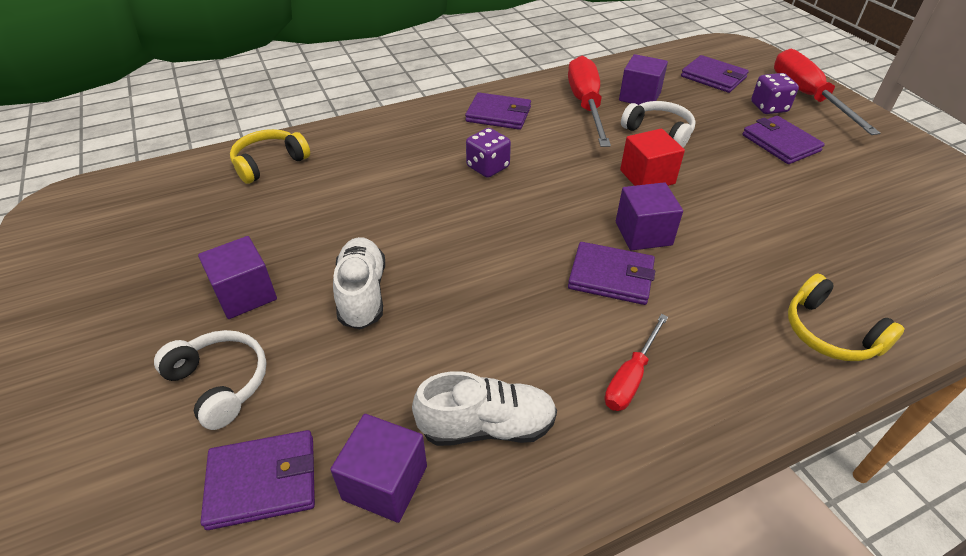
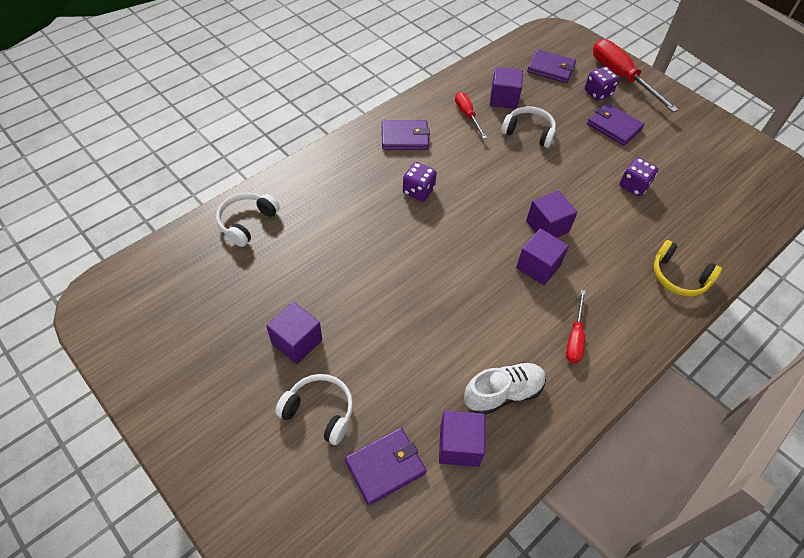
camera: 20 degrees left, 10 degrees up
(269, 163) = (247, 222): yellow headphones -> white headphones
(362, 294) = (380, 321): white shoe -> none
(586, 105) = (467, 115): red screwdriver -> red screwdriver, size x0.55
(611, 276) = (538, 266): purple wallet -> purple cube
(647, 177) = (534, 176): red cube -> none
(789, 210) = (634, 186): none -> purple dice

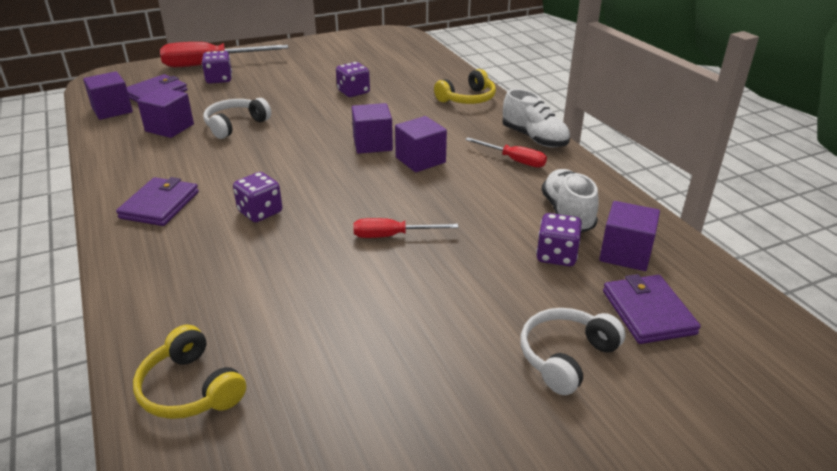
camera: 70 degrees left, 20 degrees down
(247, 222) = (190, 389): white headphones -> yellow headphones
(297, 341) = (449, 362): purple cube -> purple cube (112, 110)
(437, 392) = (556, 255): none -> purple dice
(467, 115) = (170, 155): red screwdriver -> red screwdriver (392, 236)
(614, 126) = (271, 83): purple wallet -> none
(628, 349) = (534, 138): none -> white shoe

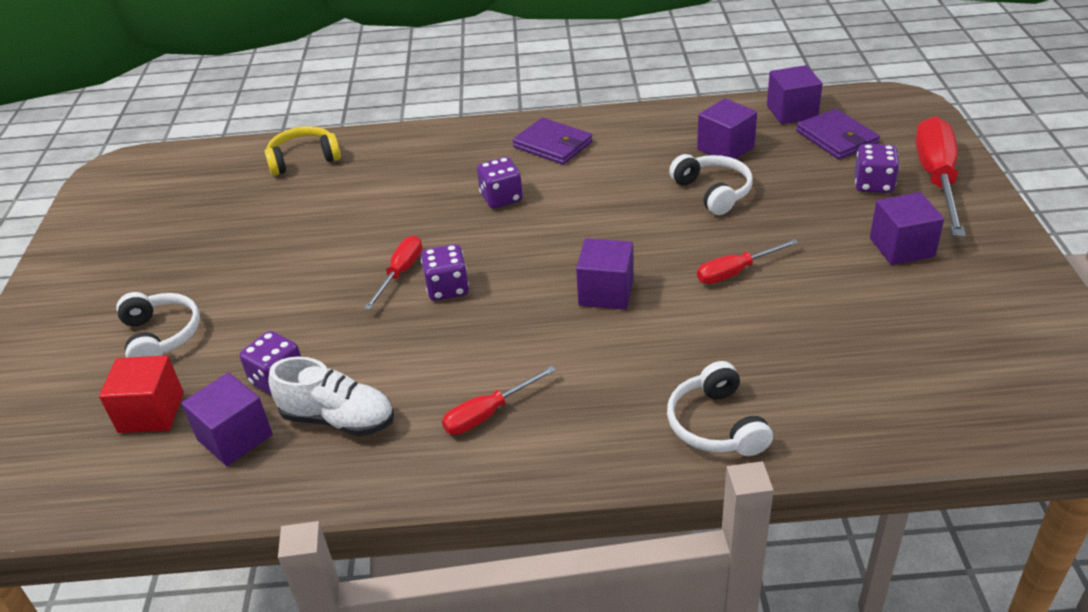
camera: 115 degrees right, 5 degrees up
(331, 108) = (735, 272): none -> red screwdriver
(353, 92) = (787, 301): purple dice -> purple dice (447, 288)
(420, 160) = (540, 325): purple cube -> purple cube (901, 247)
(467, 99) = (716, 425): yellow headphones -> white headphones
(534, 138) = (538, 460): white shoe -> none
(648, 312) = (151, 412): purple wallet -> red cube

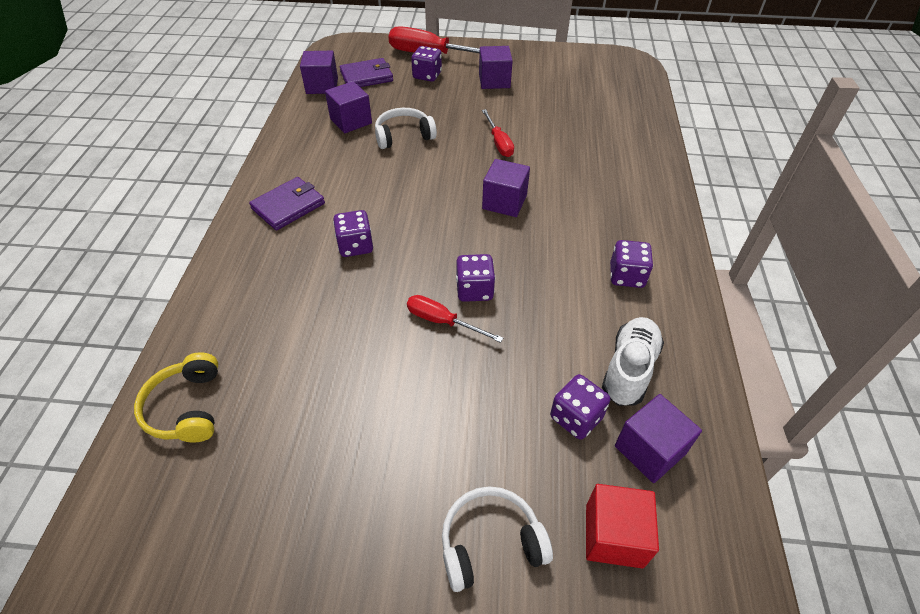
camera: 85 degrees left, 10 degrees up
(488, 414) = (626, 276): red screwdriver -> purple dice
(716, 425) = (640, 175): white headphones -> none

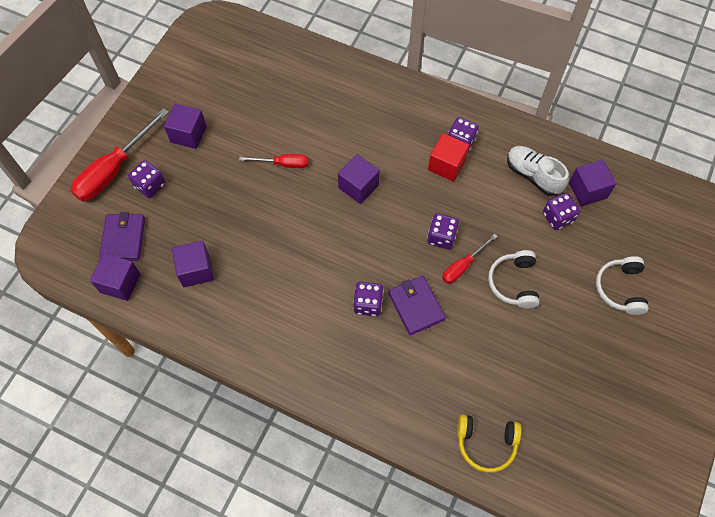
camera: 70 degrees left, 15 degrees up
(288, 206) = (299, 345): purple wallet -> purple wallet (416, 306)
(404, 136) = (240, 232): white headphones -> white headphones (513, 283)
(614, 535) = (630, 229): red cube -> red cube (446, 165)

